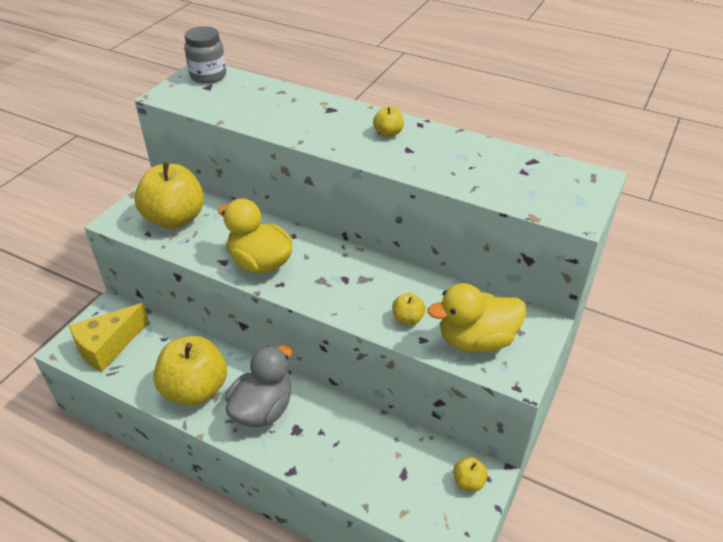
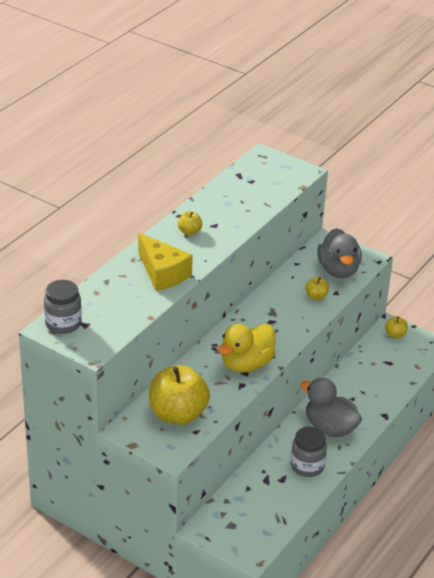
camera: 85 degrees left, 5 degrees down
(108, 346) = (252, 525): yellow cheese -> yellow cheese (162, 273)
(195, 389) = (307, 466): yellow apple -> grey jar
(476, 340) = (338, 270): yellow duck -> grey duck

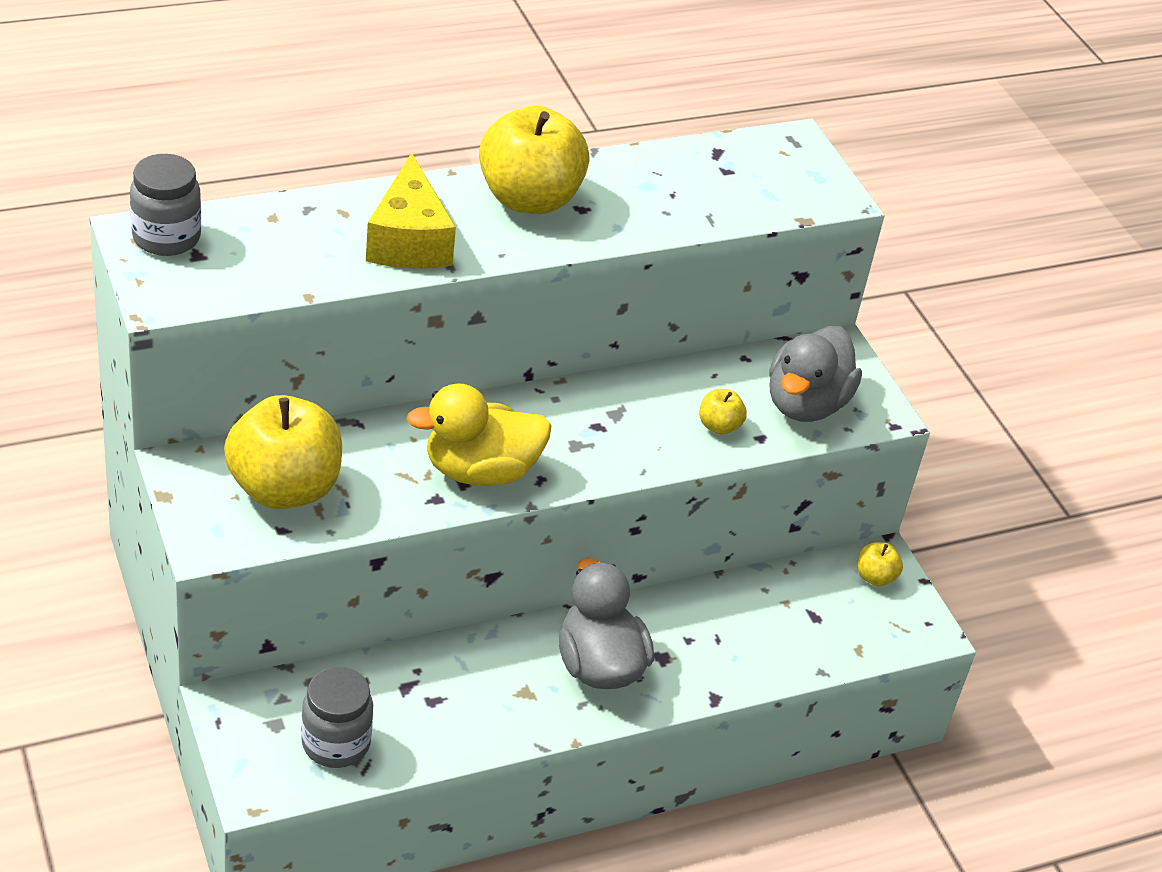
camera: 30 degrees right, 5 degrees up
(189, 231) = (529, 199): yellow apple -> yellow apple, size x2.30
(307, 466) = (495, 704): grey jar -> grey jar (336, 743)

